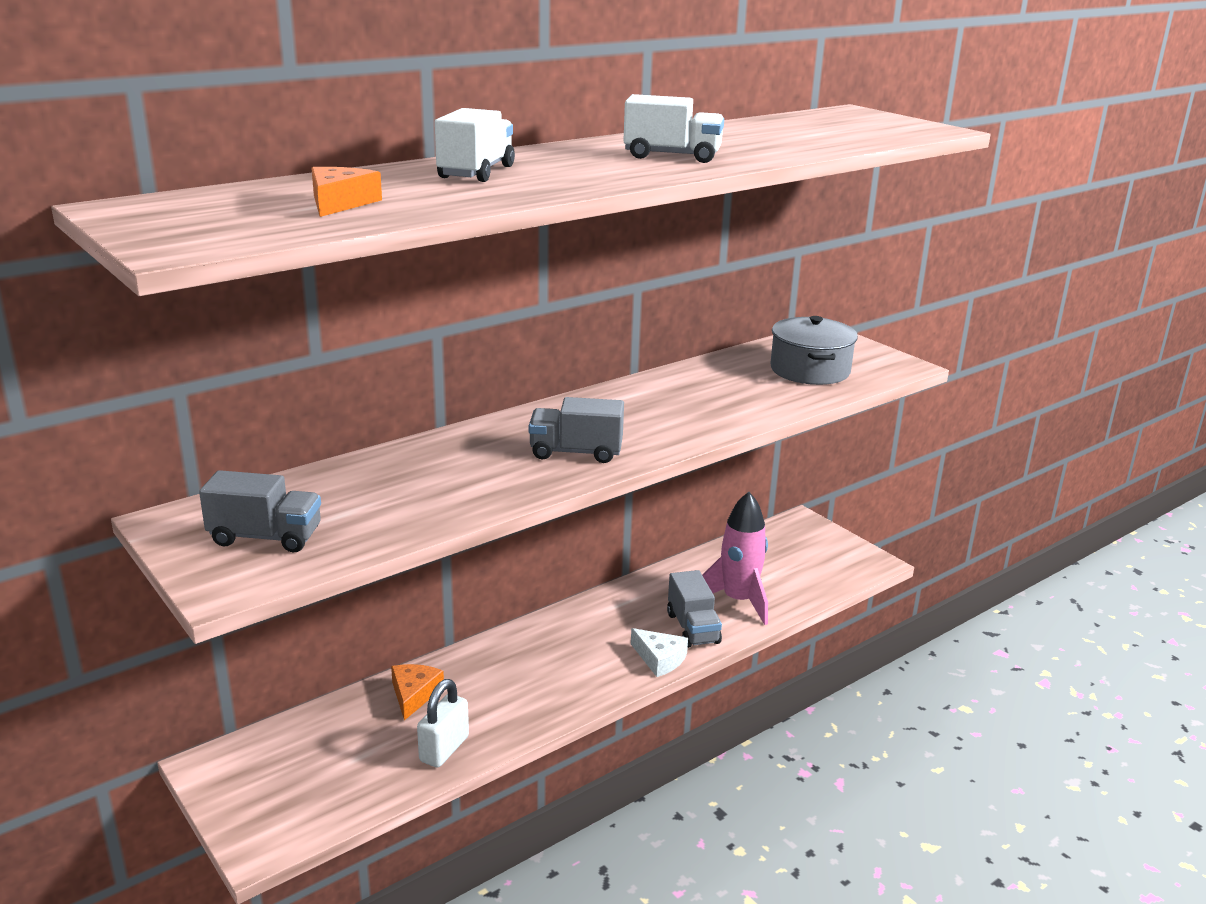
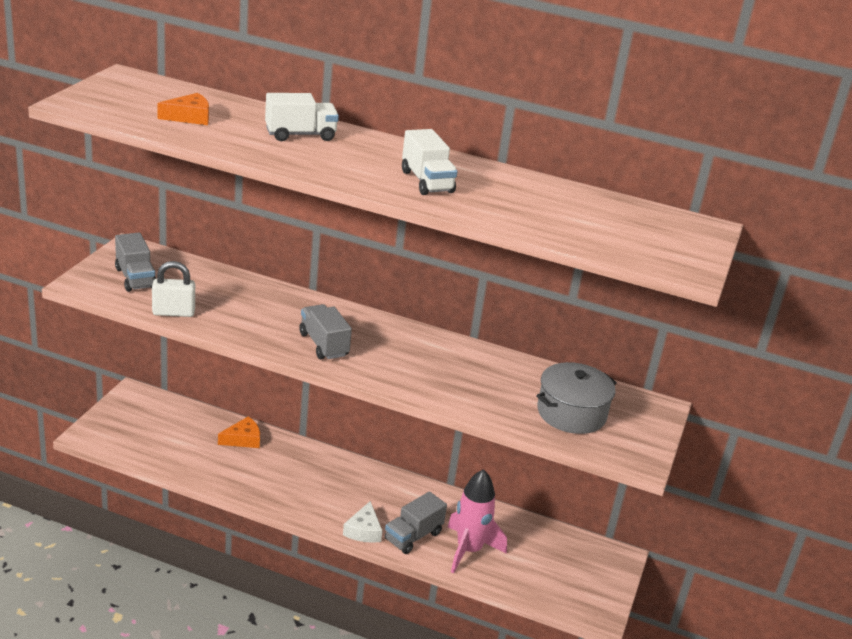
camera: 55 degrees right, 5 degrees up
(444, 749) = (204, 469): white padlock -> white padlock (173, 312)

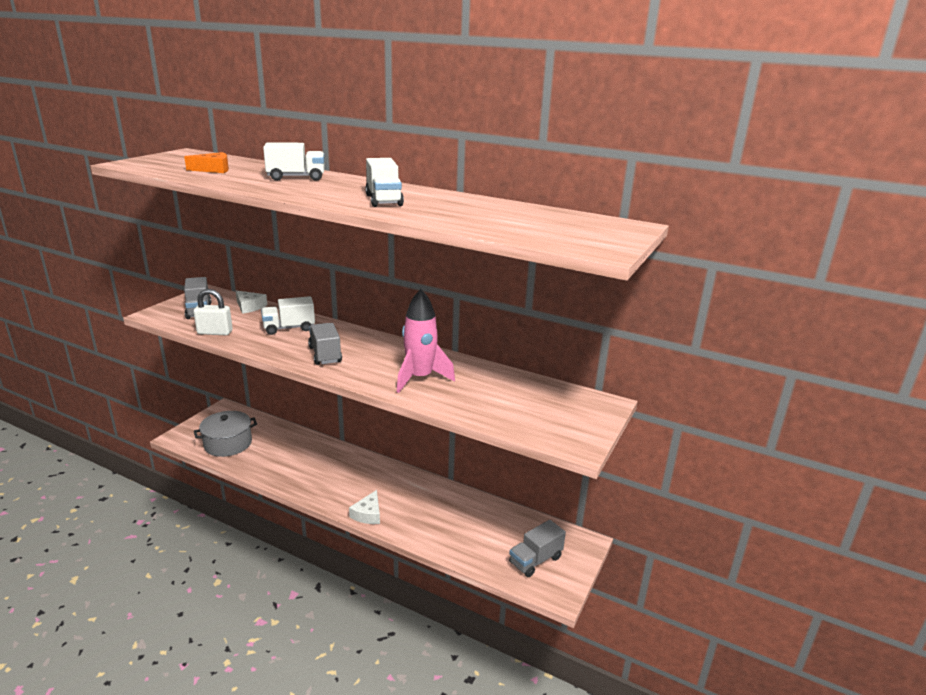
camera: 10 degrees right, 5 degrees down
(197, 271) = (249, 306): none -> white cheese
(243, 439) = (294, 442): orange cheese -> none
(263, 305) = (289, 328): none -> white truck
(413, 536) = (408, 520): grey truck -> grey truck (535, 560)
(469, 550) = (453, 533): pink rocket -> pink rocket (420, 378)
(571, 413) = (523, 407): grey pot -> grey pot (228, 443)

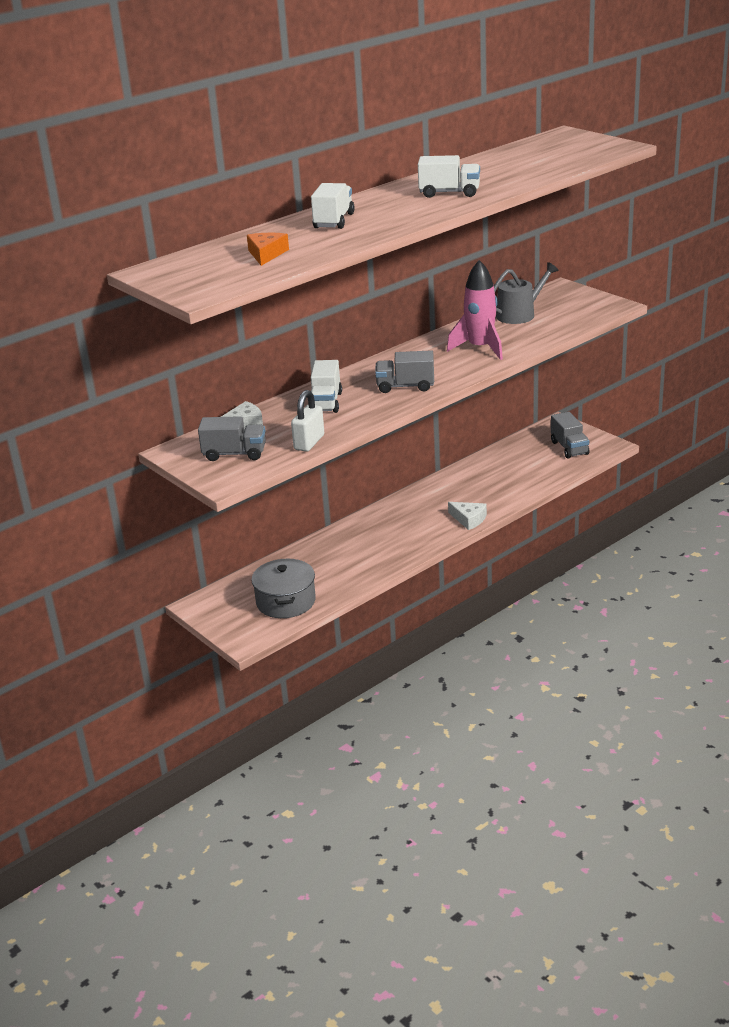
camera: 65 degrees left, 5 degrees up
(515, 388) = (519, 314): none -> grey watering can

